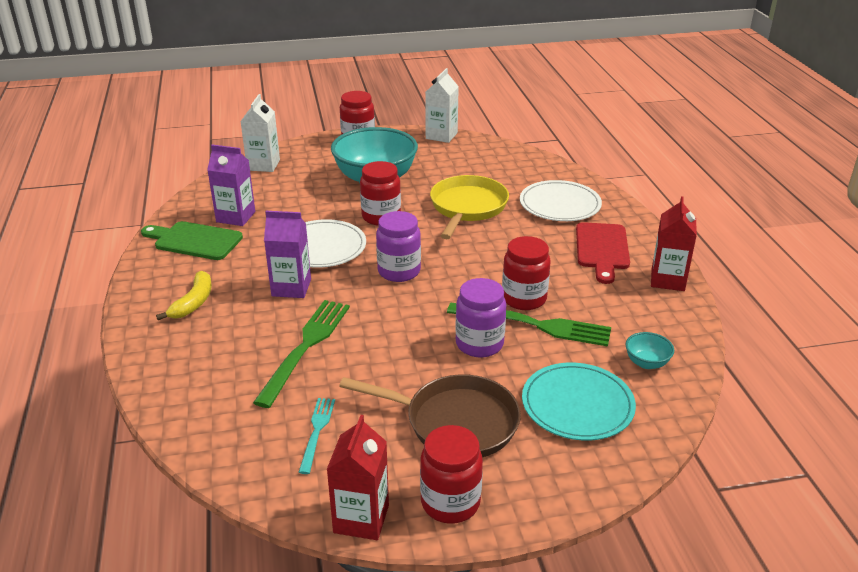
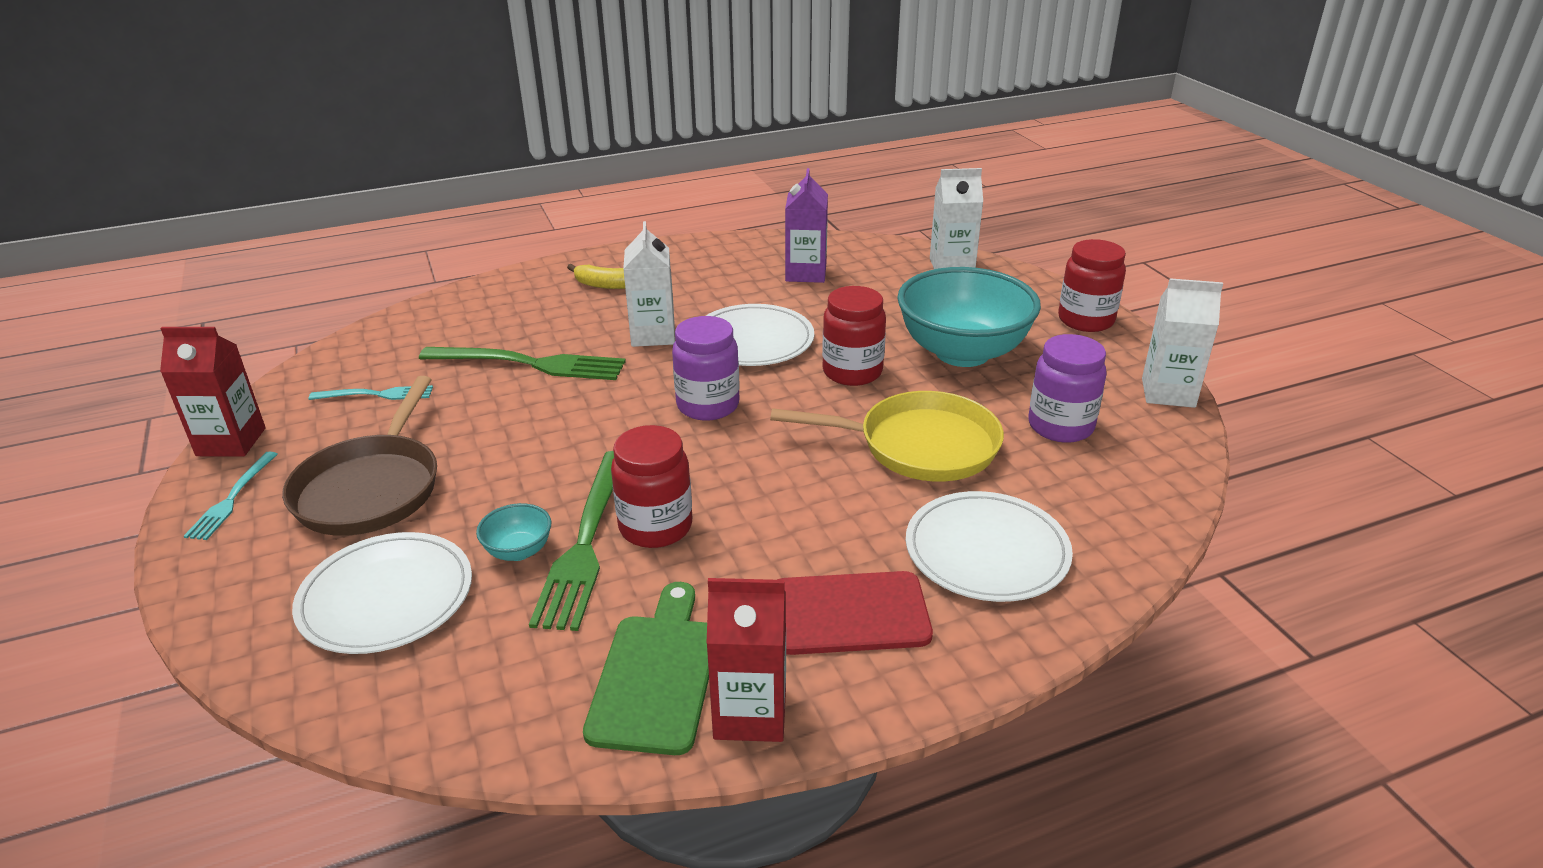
camera: 80 degrees right, 0 degrees up
(194, 241) = (741, 261): green cutting board -> green cutting board (656, 675)
(291, 288) = (653, 335): purple carton -> white carton
(450, 502) = (232, 499): red jar -> turquoise fork
(479, 344) = (535, 493): purple jar -> purple jar (1060, 426)
(577, 405) = (386, 597): turquoise plate -> white plate
(646, 363) = (481, 677): turquoise bowl -> turquoise bowl (518, 551)

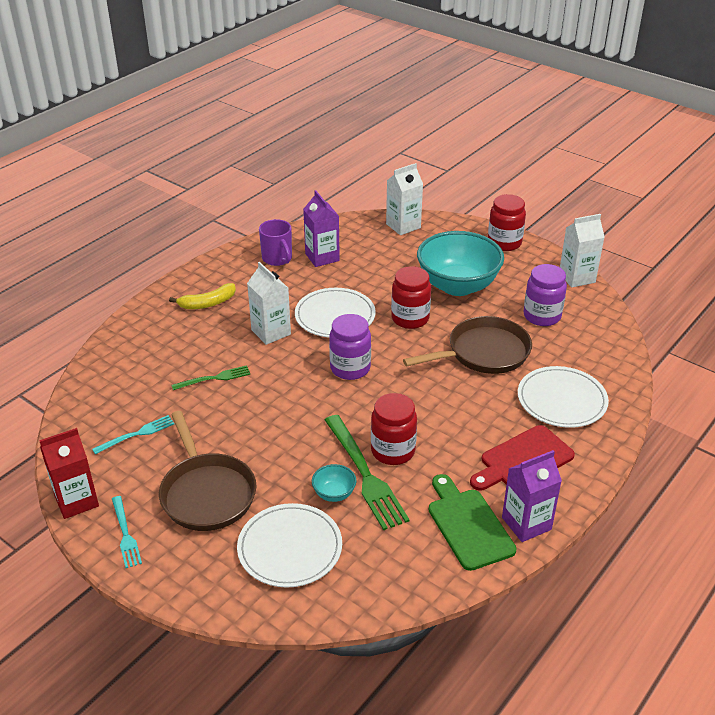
camera: 30 degrees left, 5 degrees up
(530, 364) = (214, 378): green fork -> green fork, size x0.55
(748, 261) = (277, 259): none -> purple mug
(750, 713) = (526, 523): red carton -> purple carton
(919, 446) = (483, 353): yellow pan -> brown pan

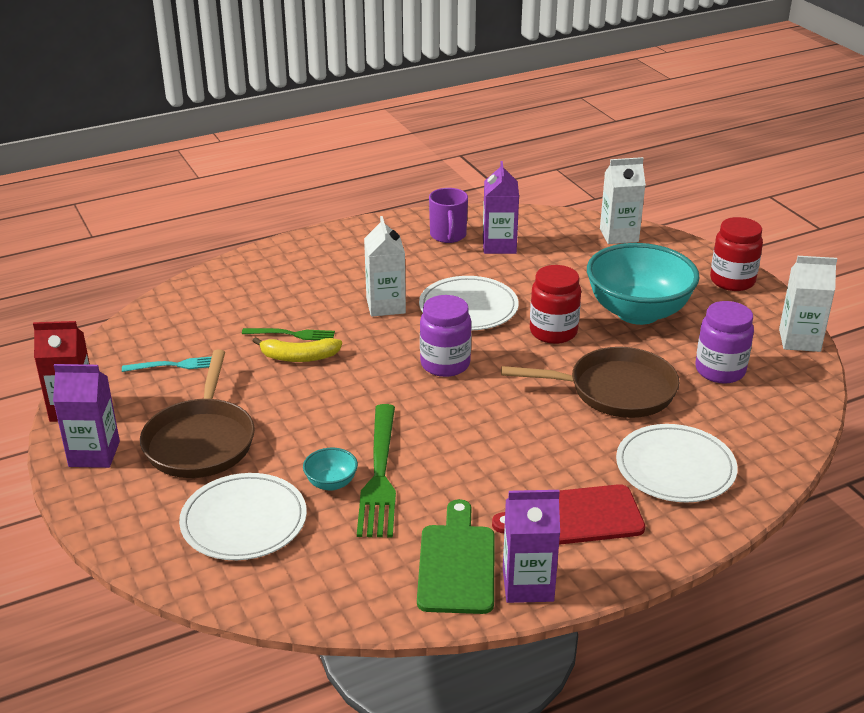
camera: 25 degrees right, 5 degrees down
(125, 534) = (94, 454): turquoise fork -> purple carton
(207, 303) = (340, 261): yellow banana -> yellow banana (299, 357)
(393, 451) = (429, 461): red jar -> none

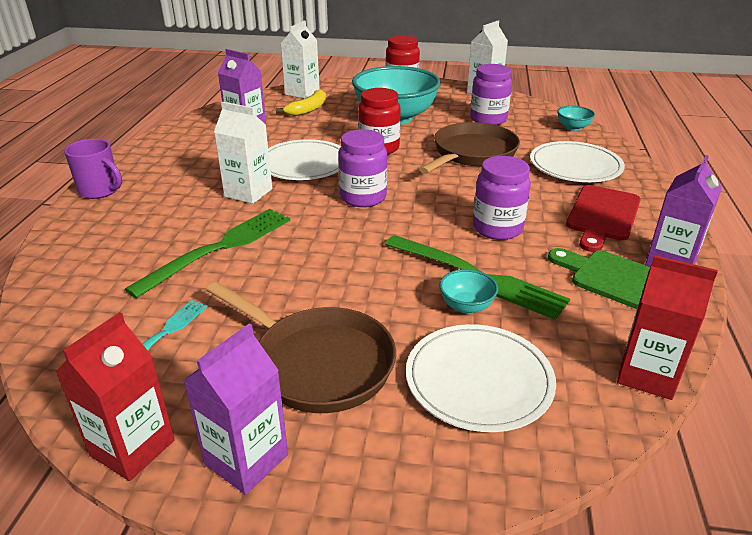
camera: 55 degrees left, 0 degrees up
(292, 334) = (219, 248): green fork -> green fork, size x1.82
(299, 357) = (259, 257): yellow banana -> yellow banana (308, 109)
(324, 607) = (647, 375): none -> red carton
(448, 236) = (200, 138): purple mug -> purple mug (100, 191)
(474, 458) = (497, 228): none -> purple jar
(784, 437) = (573, 128): none -> turquoise bowl

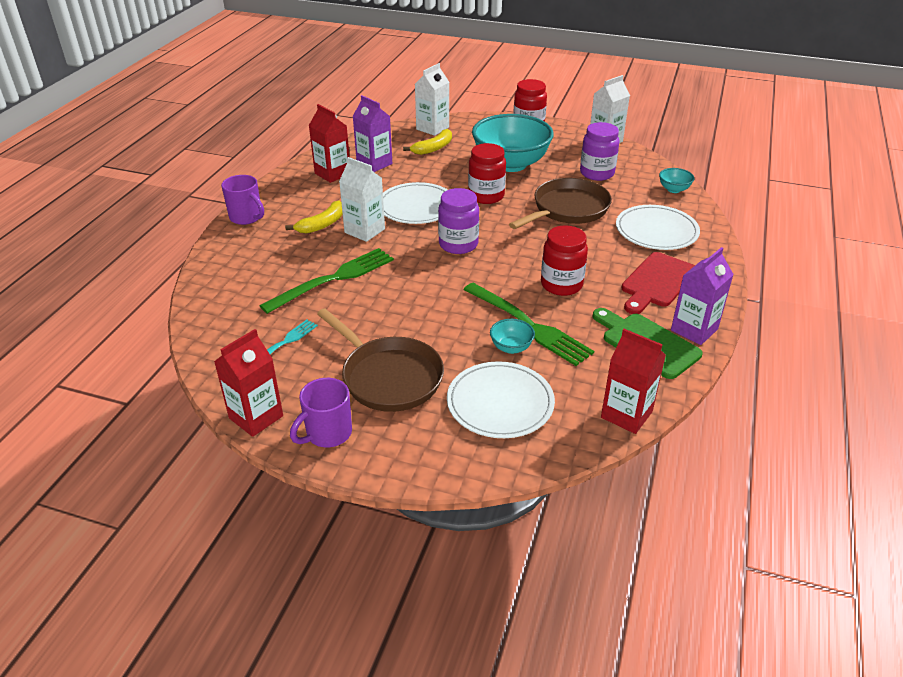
camera: 10 degrees right, 5 degrees up
(195, 190) = (322, 224): none -> yellow banana
(200, 140) = (332, 174): none -> red carton
(246, 459) = (327, 434): purple carton -> purple mug
(497, 228) = (561, 285): purple jar -> red jar

